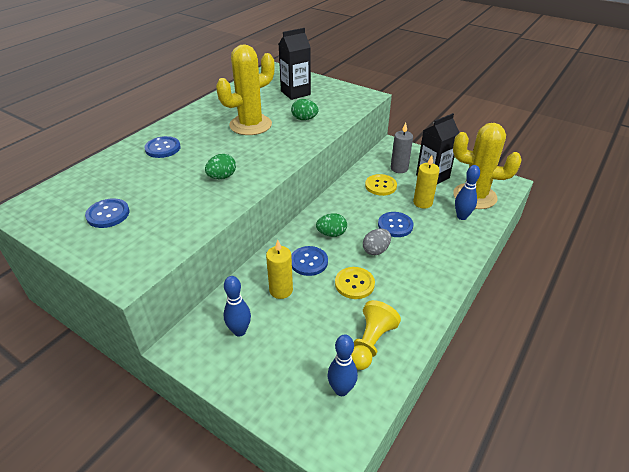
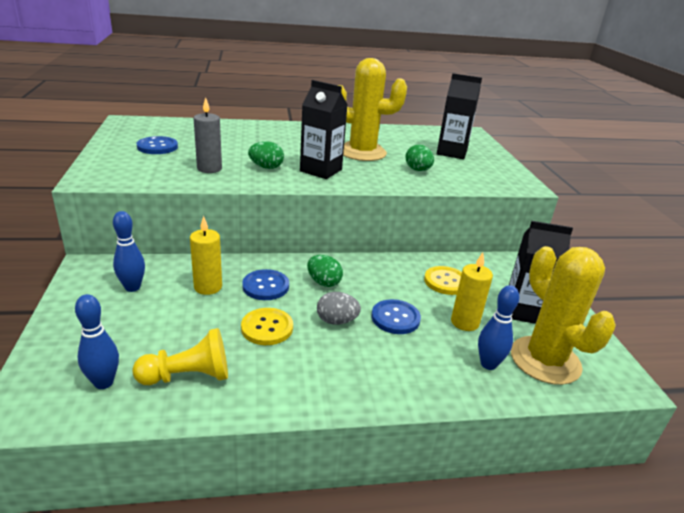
camera: 45 degrees right, 10 degrees down
(163, 148) = (269, 134): blue button -> none
(257, 156) = (321, 170): none -> black carton
(399, 168) = (496, 282): grey candle -> grey candle (209, 168)

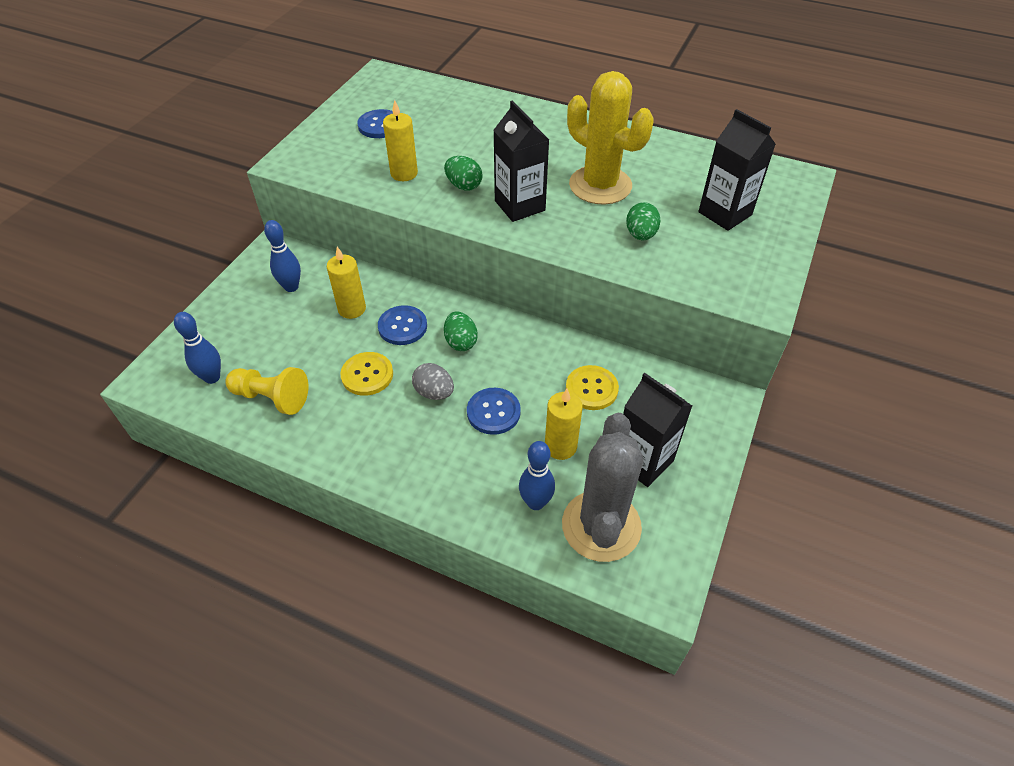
camera: 35 degrees right, 20 degrees up
(209, 168) = (404, 173): grey candle -> yellow candle
(545, 360) = (601, 526): yellow cactus -> grey cactus

